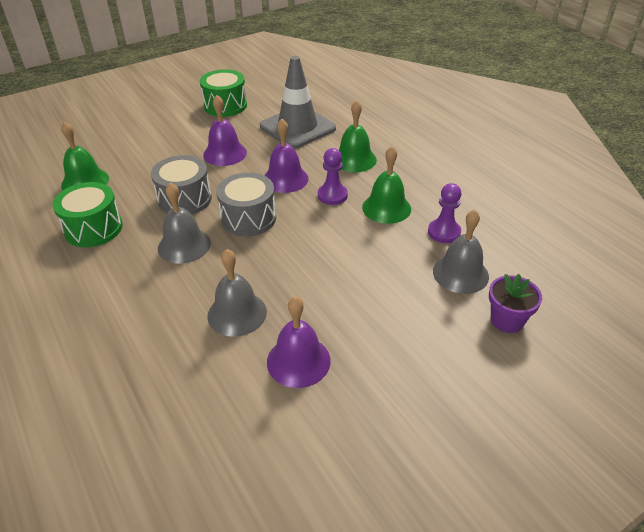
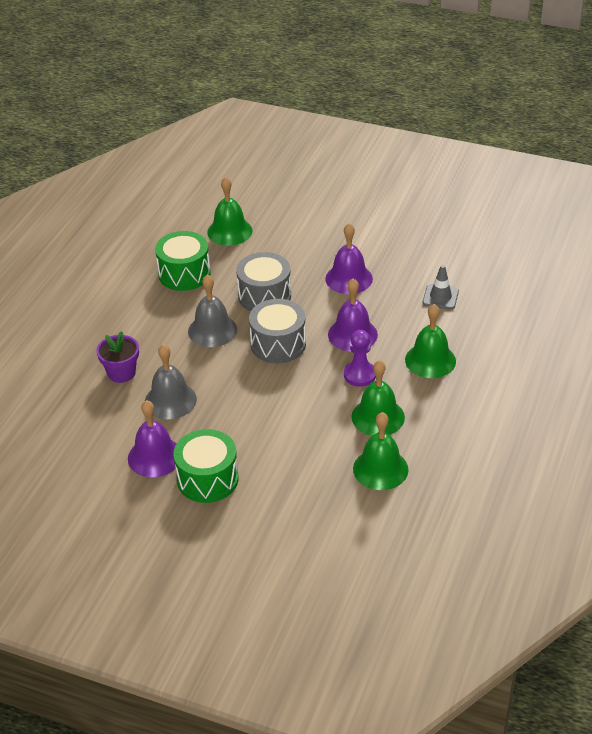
camera: 55 degrees right, 0 degrees up
(225, 105) = (423, 232): green drum -> green drum (207, 479)
(297, 127) = (440, 297): grey traffic cone -> grey traffic cone, size x0.47
(444, 232) = (380, 469): purple pawn -> green bell
(460, 273) = (334, 503): grey bell -> none
(507, 320) = (302, 554): purple flower pot -> purple flower pot (121, 373)

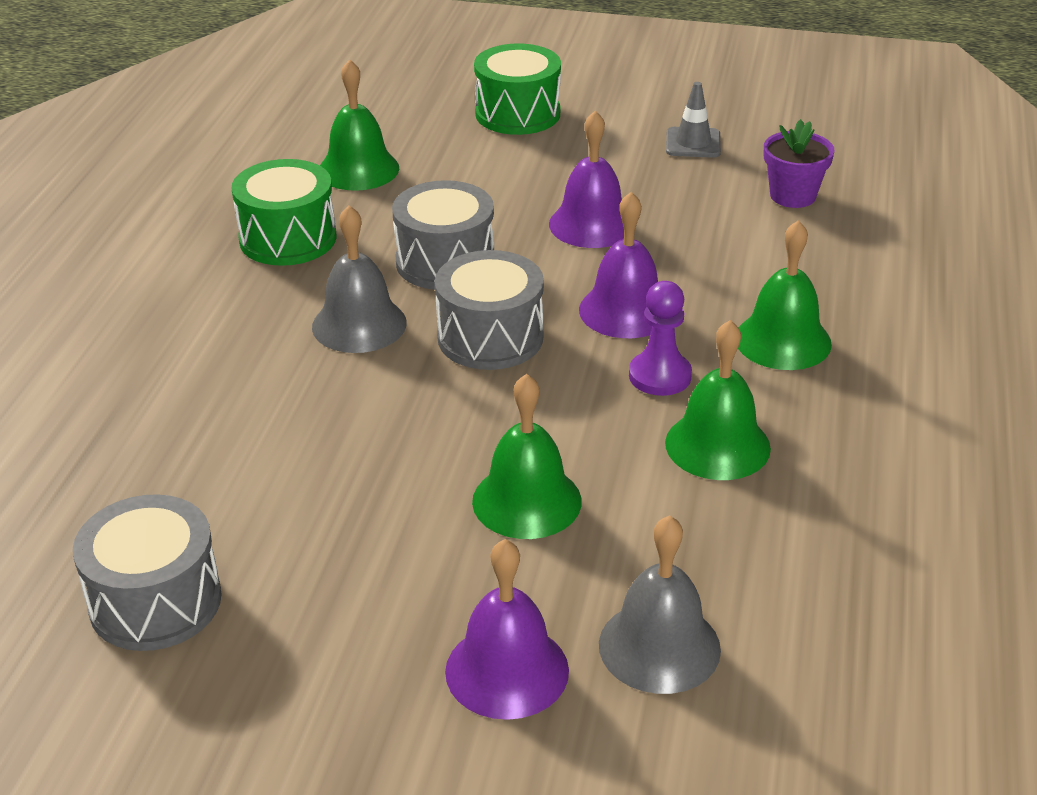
camera: 10 degrees left, 5 degrees down
(92, 470) = (155, 601): none -> grey drum
(121, 373) = (192, 412): purple flower pot -> purple flower pot (793, 196)
(155, 456) = (285, 561): purple bell -> purple bell (507, 670)
(170, 400) = (299, 452): grey bell -> grey bell (659, 646)
(207, 479) = (405, 595): green drum -> green drum (517, 114)
(380, 469) = (754, 540): green bell -> green bell (526, 501)
(440, 297) = (764, 240): grey traffic cone -> grey traffic cone (693, 143)

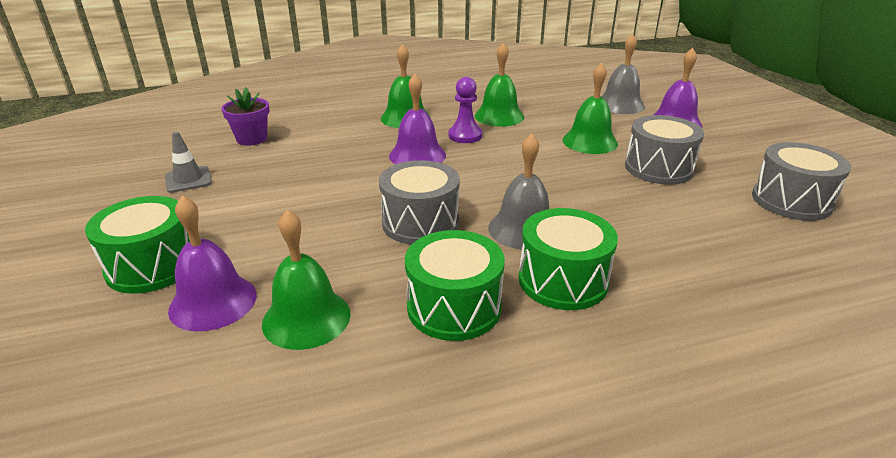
camera: 120 degrees left, 5 degrees down
(249, 311) = (563, 280): none -> green drum
(490, 337) = (484, 183): grey drum -> grey drum (658, 168)
(591, 224) = (329, 186): purple bell -> purple bell (213, 302)

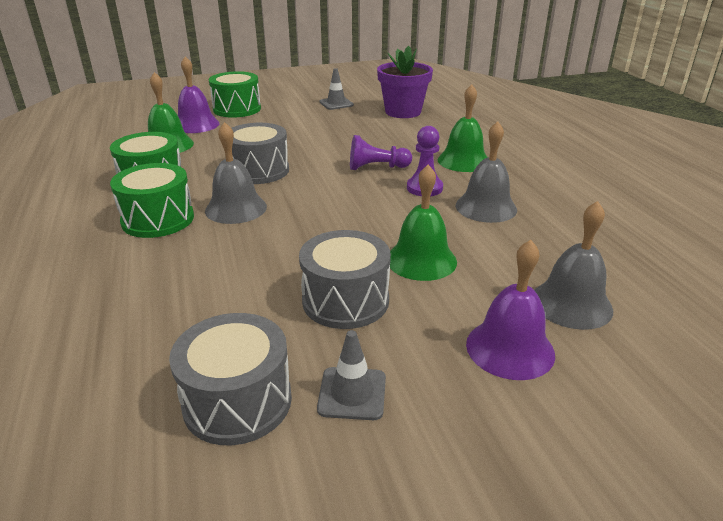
camera: 90 degrees right, 0 degrees up
(252, 139) = (403, 112): purple flower pot -> purple flower pot, size x1.52
(417, 155) = (376, 167): purple bell -> purple pawn
(499, 116) = (486, 207): green bell -> grey bell
(750, 165) = (352, 393): none -> grey traffic cone

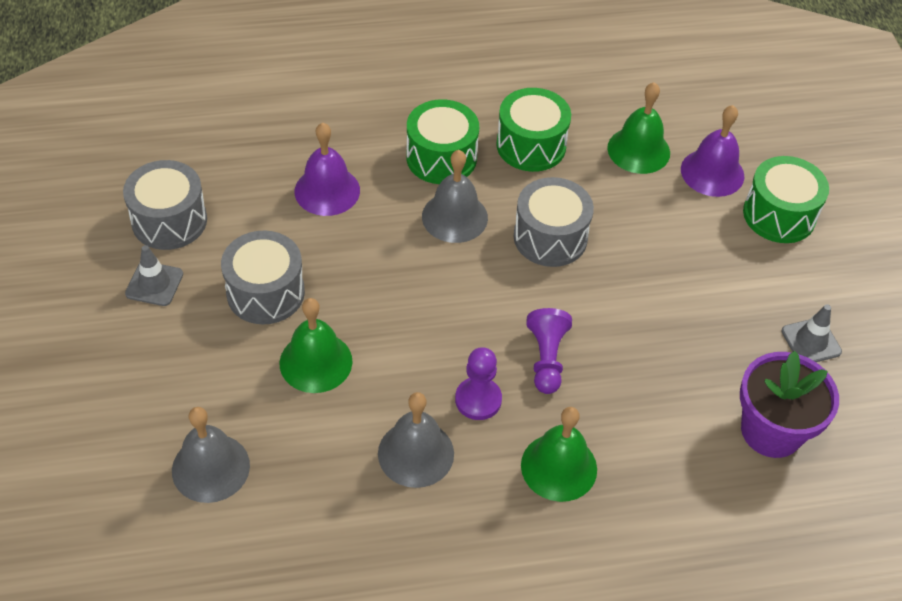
camera: 95 degrees right, 20 degrees up
(510, 348) = (167, 396): purple bell -> purple bell (327, 190)

